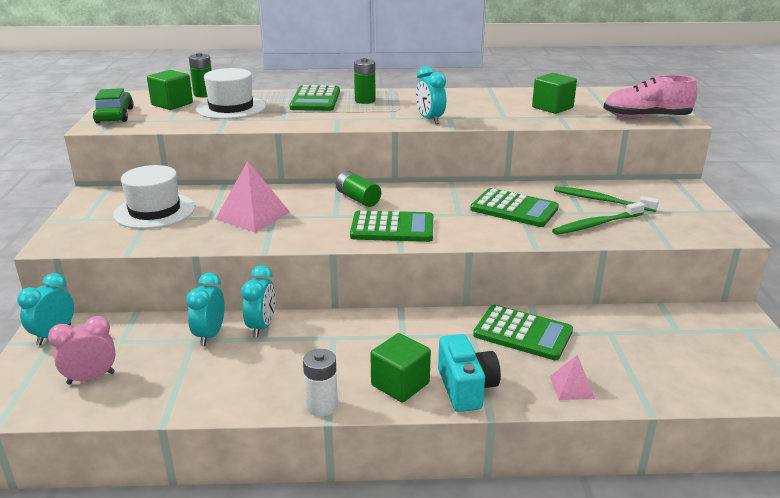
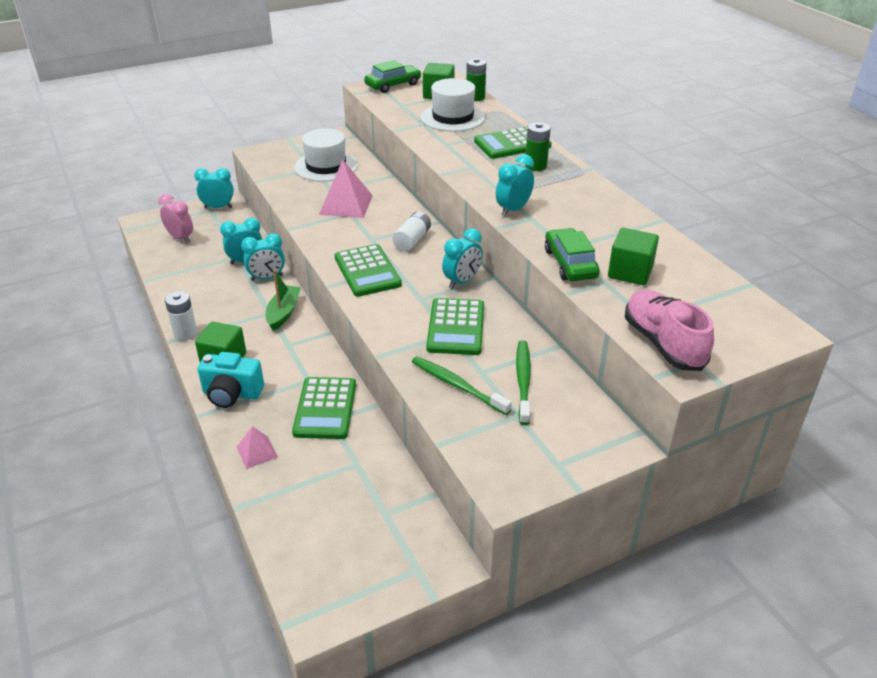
camera: 65 degrees right, 10 degrees up
(341, 328) = (283, 313): none -> green boat
(358, 199) = (412, 240): green battery -> white battery
(447, 193) = (462, 281): none -> turquoise clock
(466, 388) = (232, 394): turquoise camera -> turquoise camera turned 45 degrees clockwise
(528, 119) = (570, 263): none -> green car

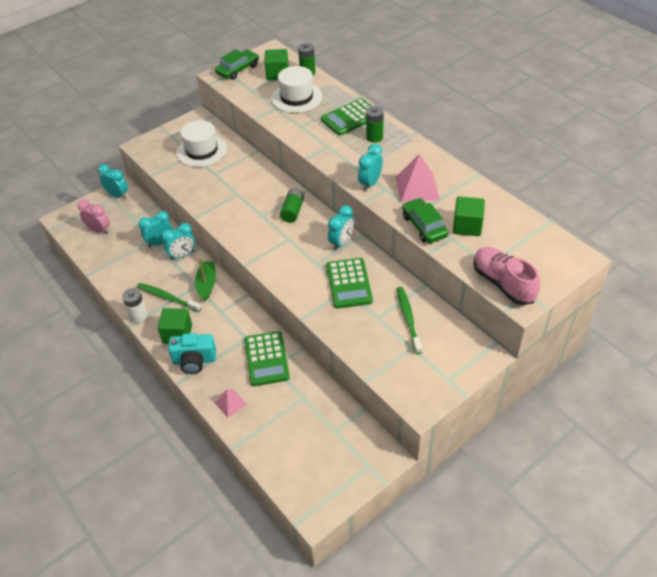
camera: 10 degrees left, 10 degrees up
(218, 207) = (118, 195): turquoise clock -> turquoise clock turned 45 degrees clockwise
(346, 205) = (231, 186): pink pyramid -> pink pyramid (417, 188)
(367, 271) = (269, 246): green calculator -> none
(412, 240) = (292, 211): white battery -> green battery
(457, 385) = (364, 332): green toothbrush -> green toothbrush (167, 298)

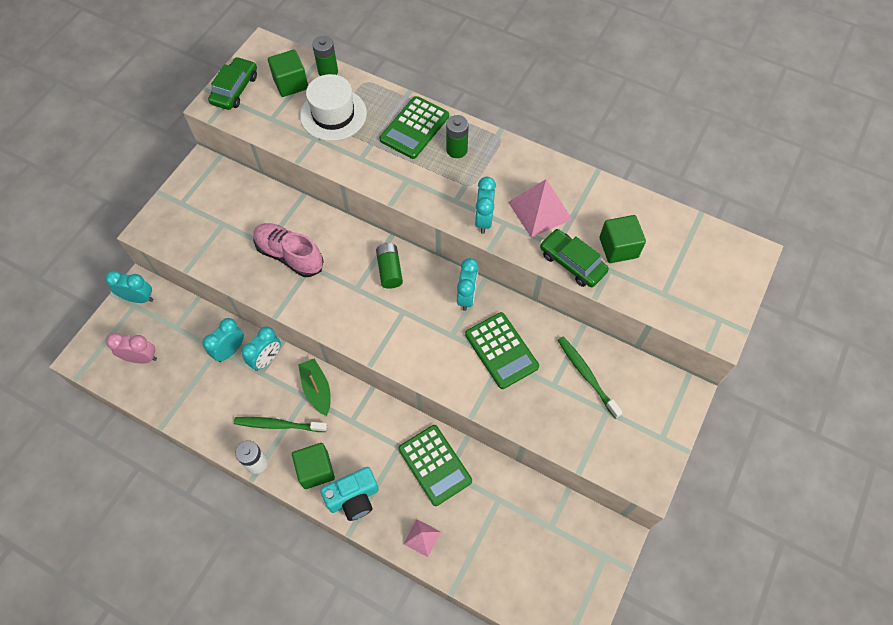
camera: 25 degrees left, 15 degrees up
(201, 151) = (232, 214): white hat -> none
(503, 283) = (689, 313): pink shoe -> pink shoe (289, 255)

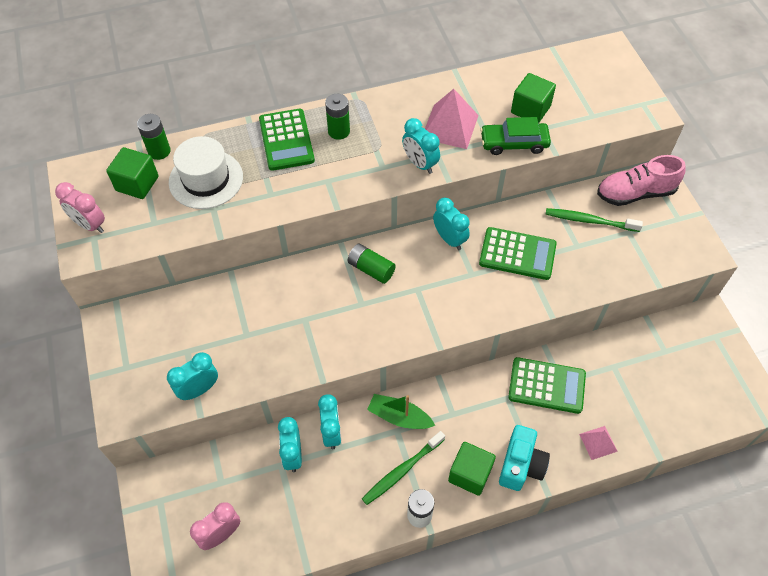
camera: 45 degrees left, 5 degrees down
(139, 298) = (157, 491): turquoise clock -> turquoise clock (199, 389)
(235, 89) = (90, 225): green car -> pink clock
(289, 255) = (277, 326): pink shoe -> pink shoe (635, 193)

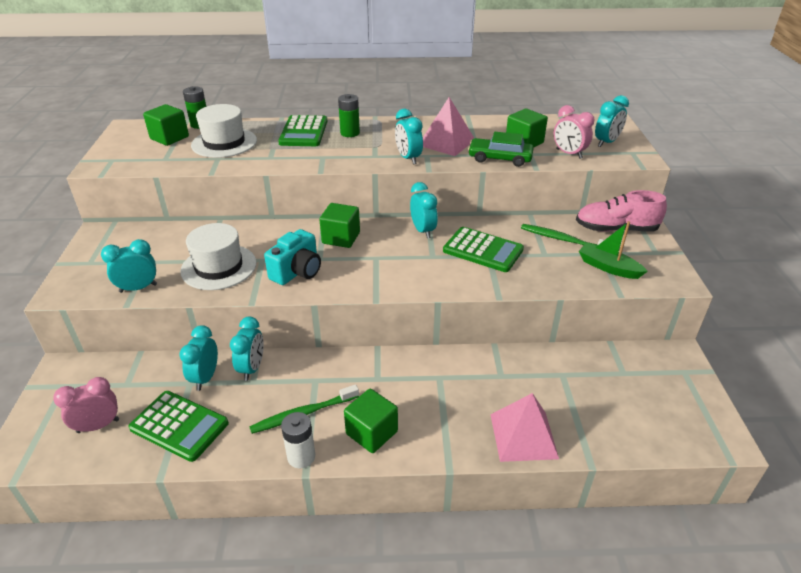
camera: 15 degrees right, 20 degrees down
(90, 225) = (115, 153): pink clock -> pink clock (569, 154)
(265, 340) = (219, 267): none -> white hat
(371, 269) = (341, 238): green battery -> green cube
(399, 417) = (323, 370): green boat -> green boat (608, 267)
(521, 465) = (430, 437): turquoise camera -> turquoise camera (297, 272)
(546, 386) = (484, 376): green calculator -> green calculator (179, 426)
(598, 442) = (523, 436): pink pyramid -> pink pyramid, size x1.78
(613, 92) = (606, 142): none -> turquoise clock

